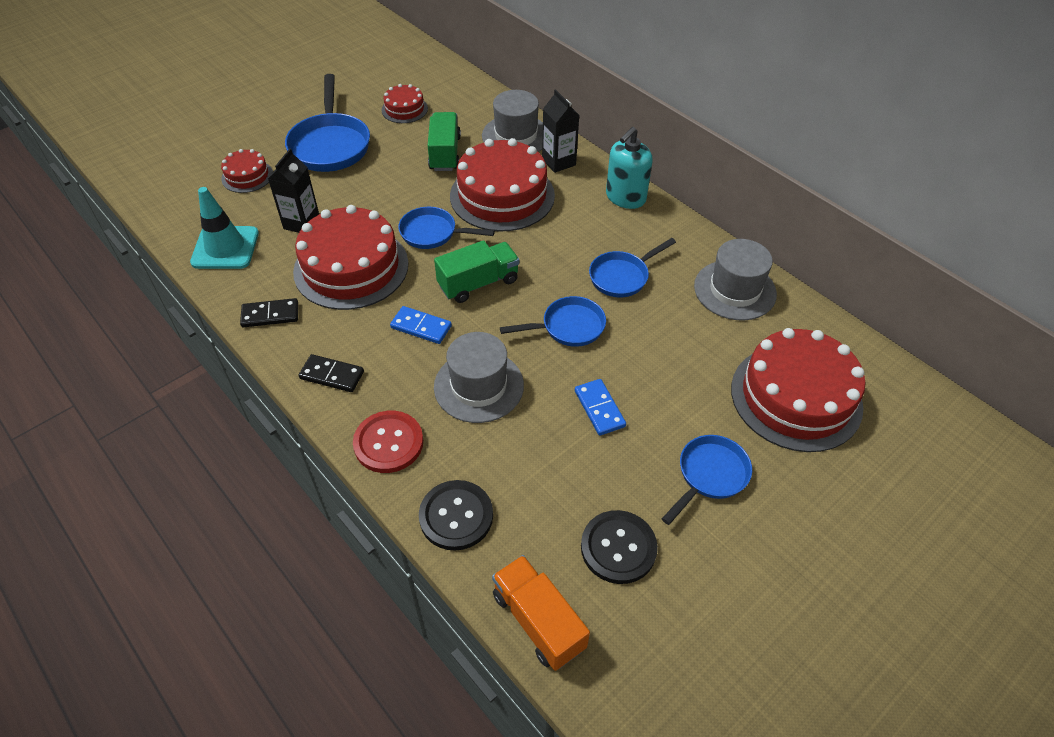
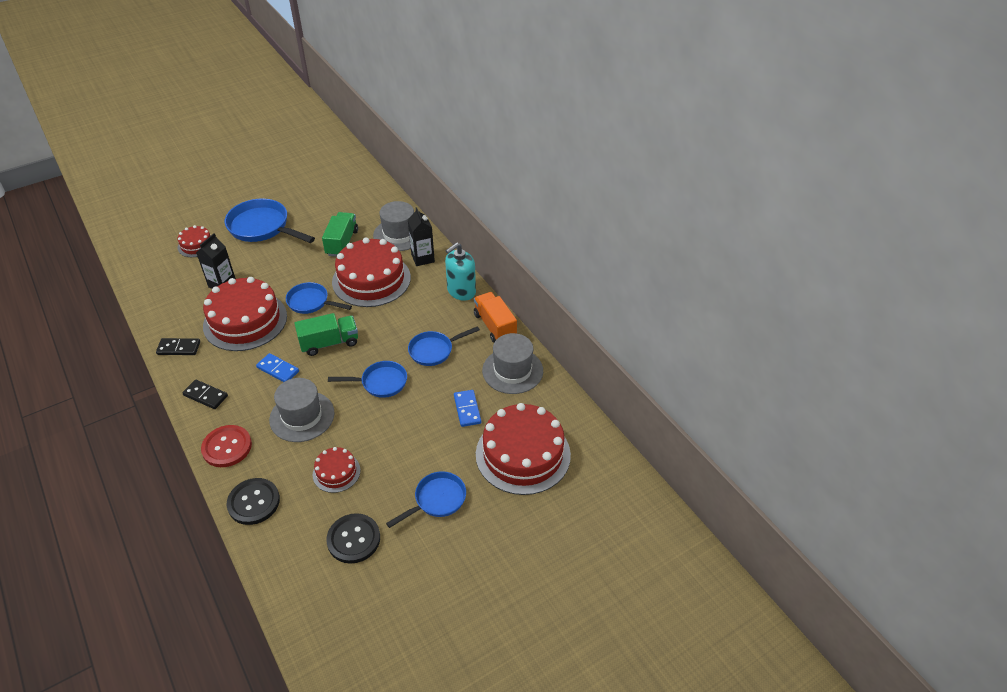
camera: 10 degrees right, 5 degrees down
(225, 248) = (164, 296): turquoise traffic cone -> none
(330, 145) = (262, 227): blue pan -> blue pan turned 120 degrees clockwise
(404, 109) = (325, 205): red cake -> red cake (336, 472)
(538, 621) = (281, 578): orange truck -> orange truck (495, 326)
(599, 408) = (379, 443): blue domino -> blue domino (467, 409)

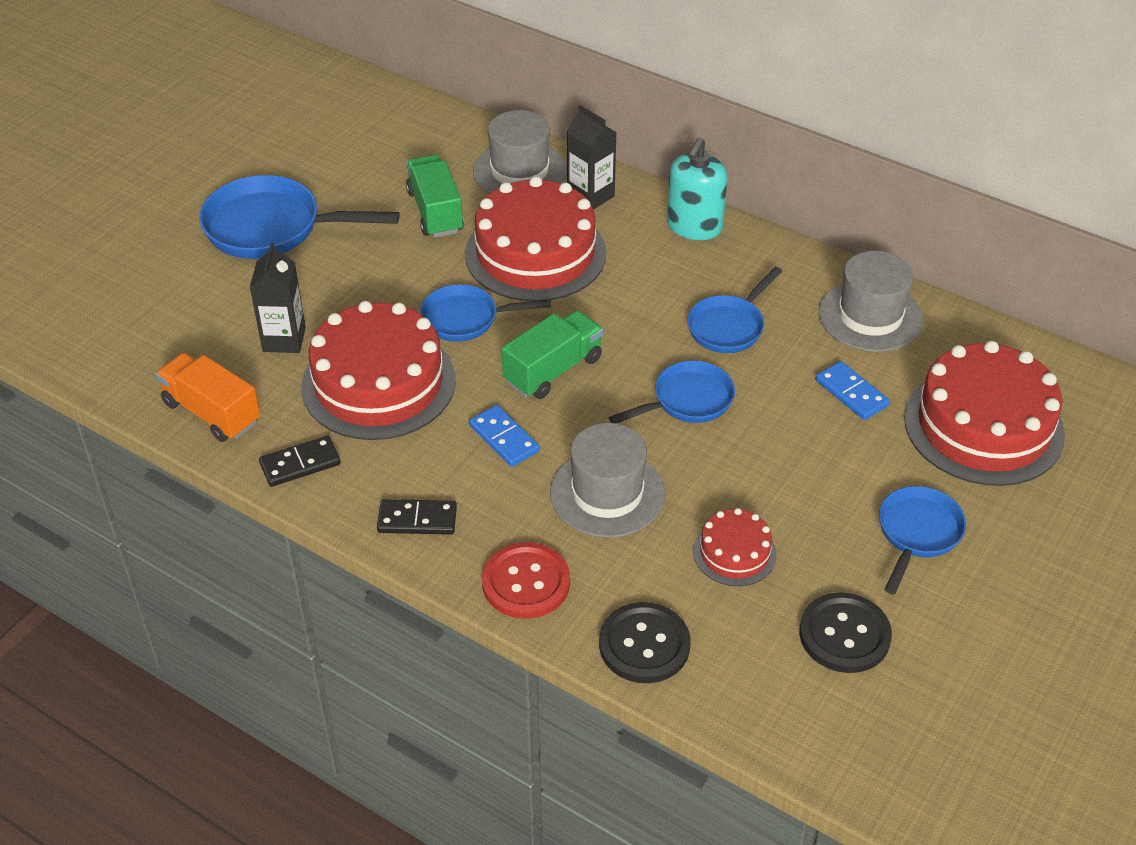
camera: 25 degrees left, 0 degrees up
(196, 245) = (176, 291): red cake -> none
(278, 369) = (504, 438): blue domino -> blue domino turned 45 degrees clockwise
(495, 326) = (789, 261): orange truck -> orange truck (211, 413)

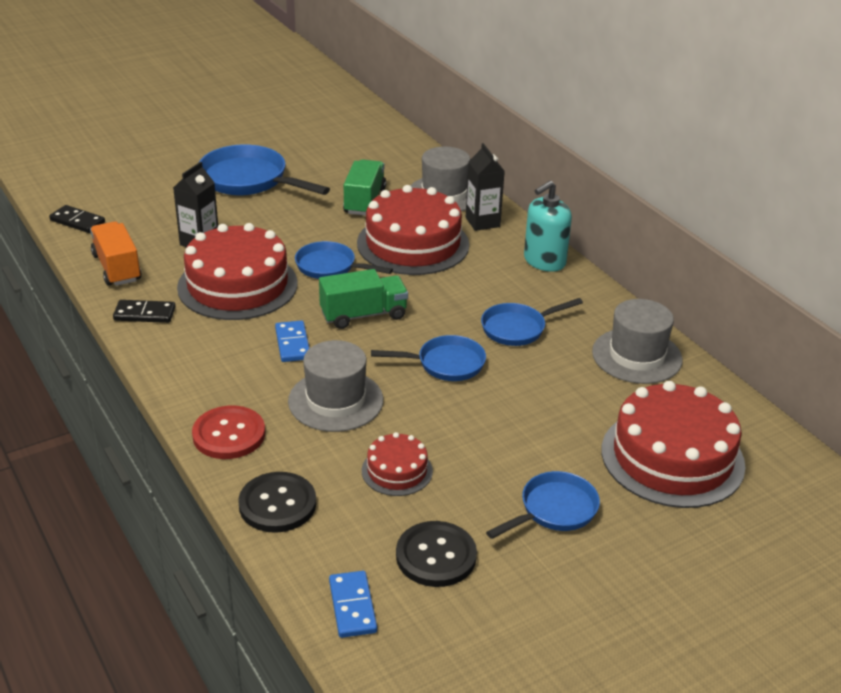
camera: 25 degrees right, 10 degrees down
(417, 520) = (190, 371): black domino -> black domino (77, 221)
(851, 393) = (579, 400): blue domino -> blue domino (352, 606)

